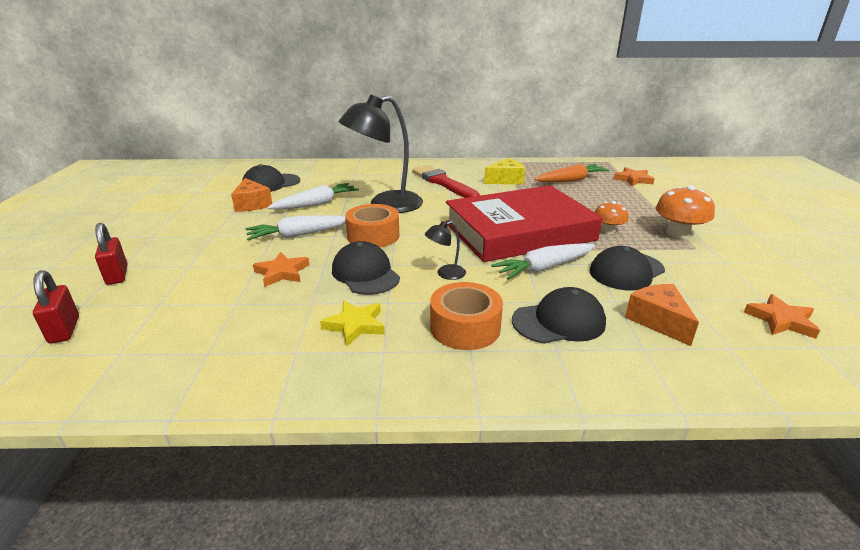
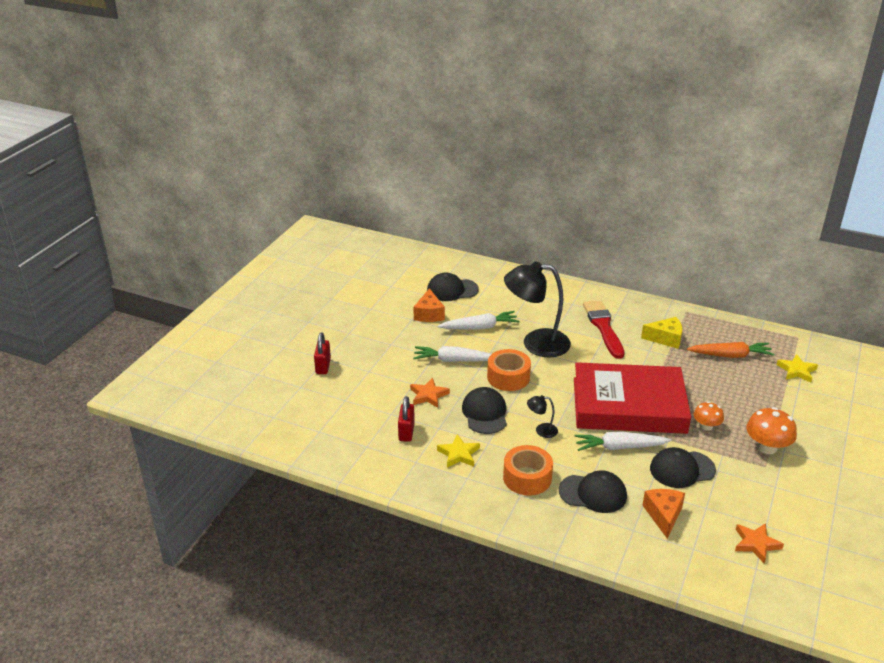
camera: 25 degrees right, 5 degrees up
(64, 330) = (291, 404): red padlock -> red padlock (406, 432)
(633, 179) = (797, 371): orange star -> yellow star

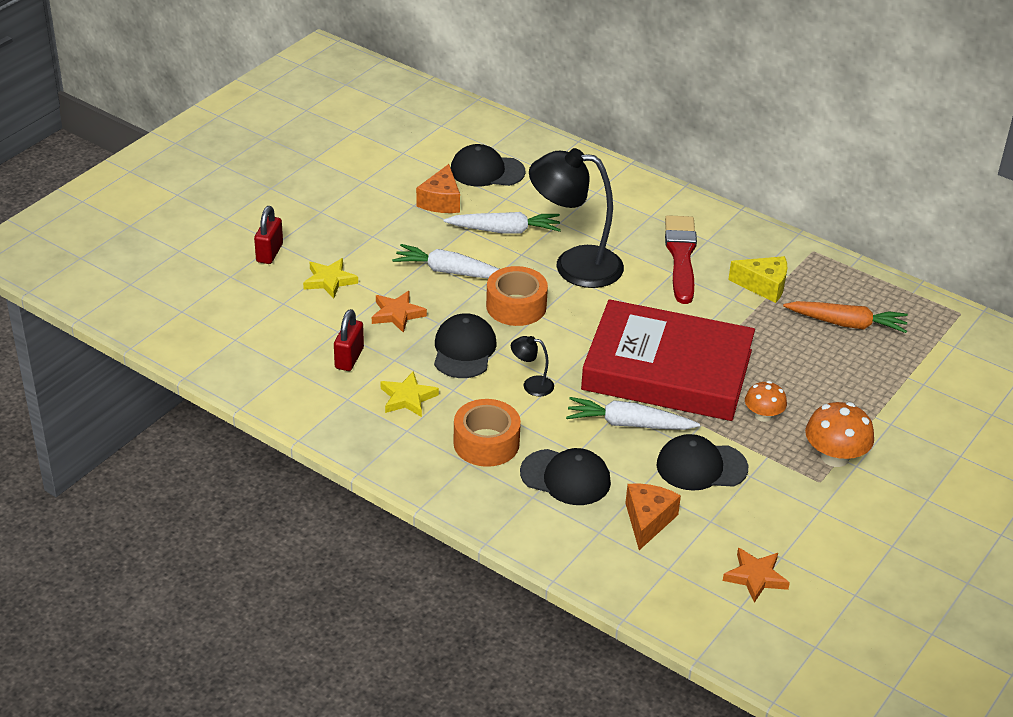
camera: 10 degrees right, 5 degrees up
(797, 371) = (933, 360): yellow star -> yellow star (329, 281)

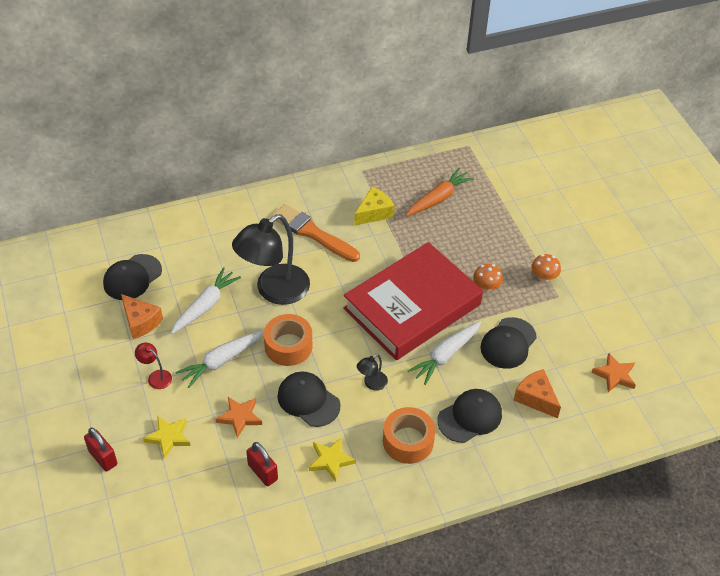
camera: 55 degrees left, 10 degrees up
(389, 240) = (156, 376): none -> red lamp
(681, 256) = (313, 233): red brush -> orange brush
(835, 457) = (544, 277): orange mushroom -> orange mushroom, size x0.63

